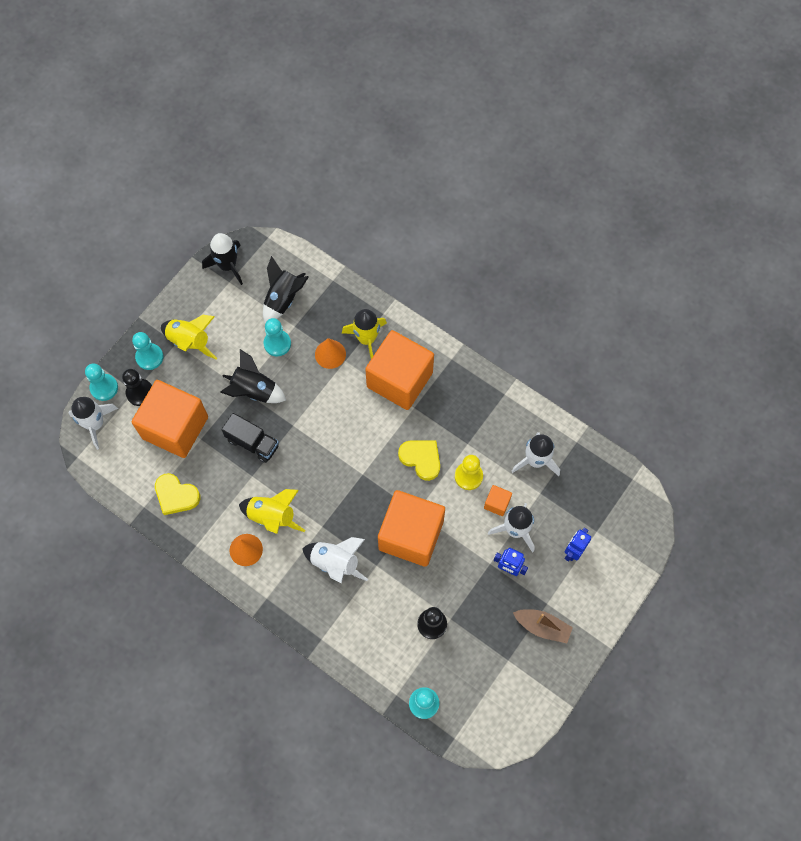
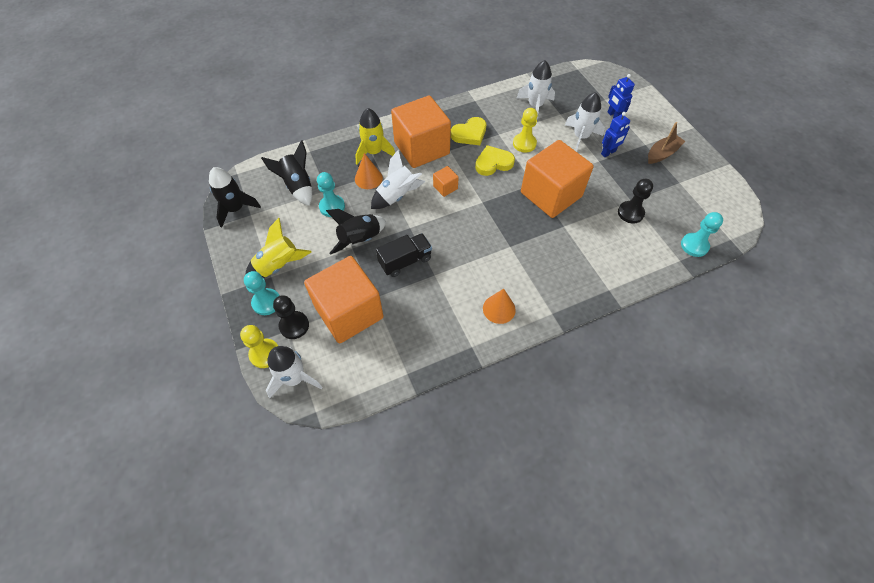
camera: 60 degrees left, 10 degrees down
(104, 388) = (265, 354): turquoise pawn -> yellow pawn
(176, 495) = (414, 341): yellow heart -> yellow heart (469, 134)
(272, 516) = (480, 276): yellow rocket -> none
(335, 563) = (547, 251): white rocket -> white rocket (397, 196)
(497, 503) = (554, 138): orange cube -> orange cube (445, 187)

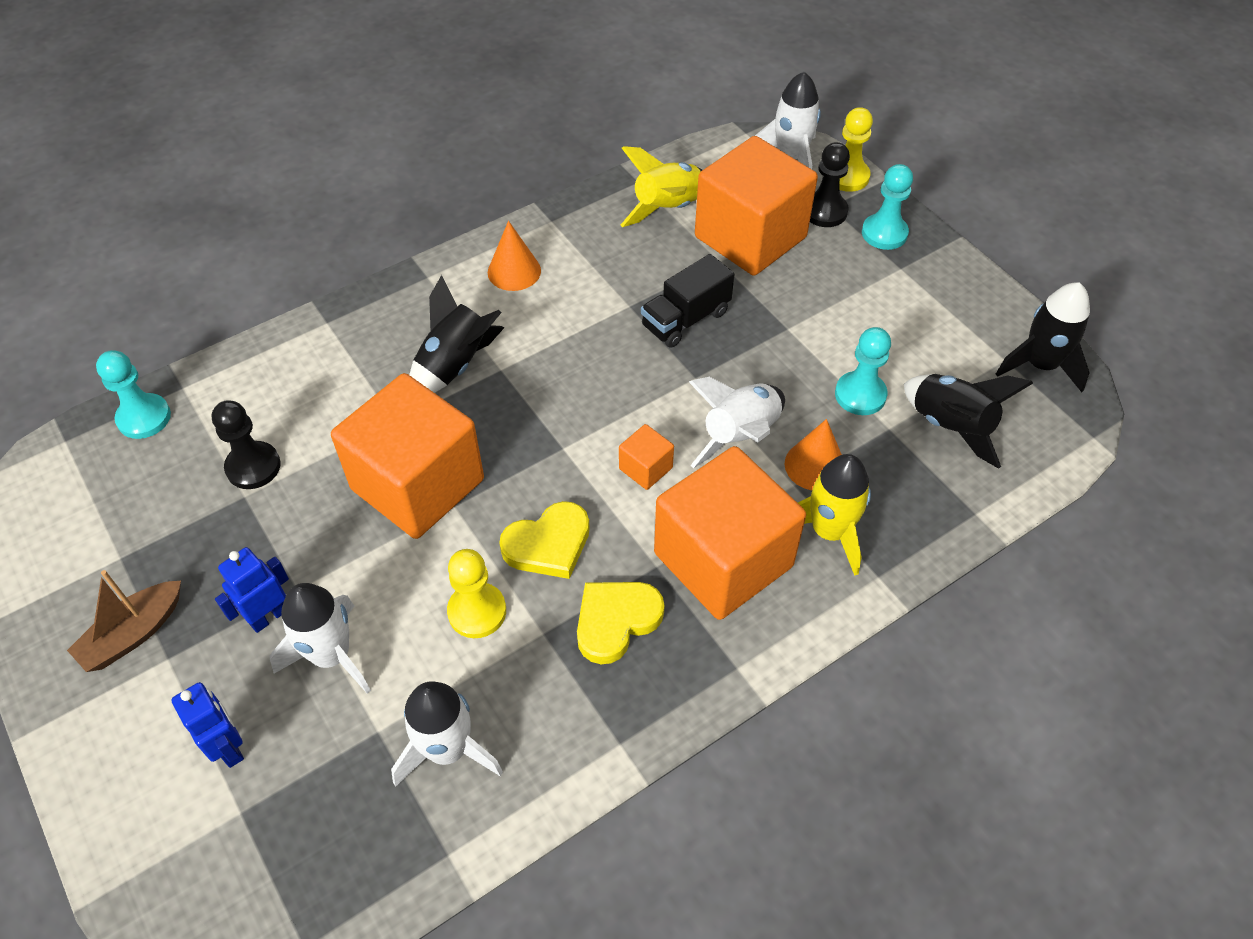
camera: 170 degrees right, 5 degrees down
(278, 265) = (898, 285): yellow rocket -> yellow rocket (668, 208)
(360, 240) = (779, 343): black rocket -> black rocket (455, 365)

